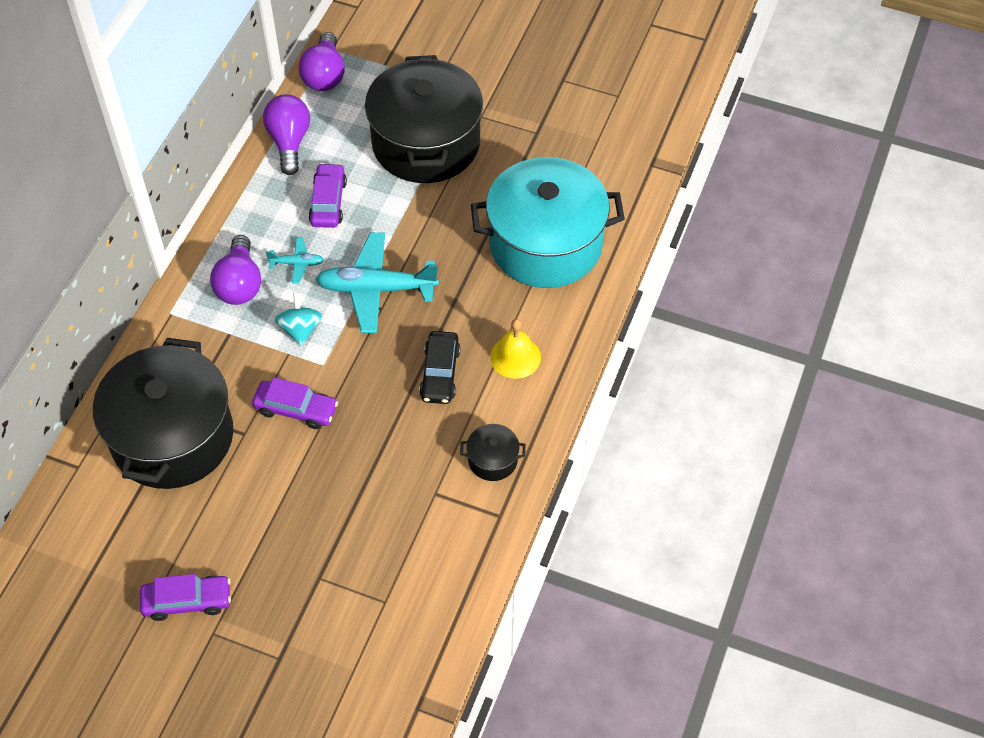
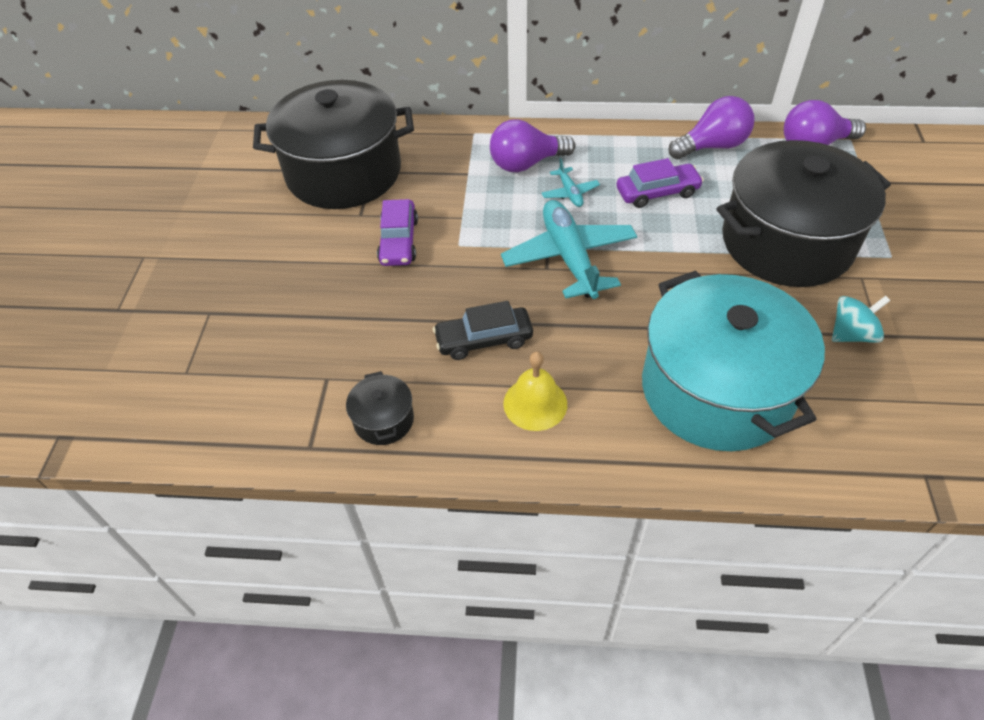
camera: 75 degrees right, 5 degrees down
(187, 601) = (175, 231): purple car -> none
(300, 329) = (493, 217): turquoise spinning top -> turquoise spinning top (852, 334)

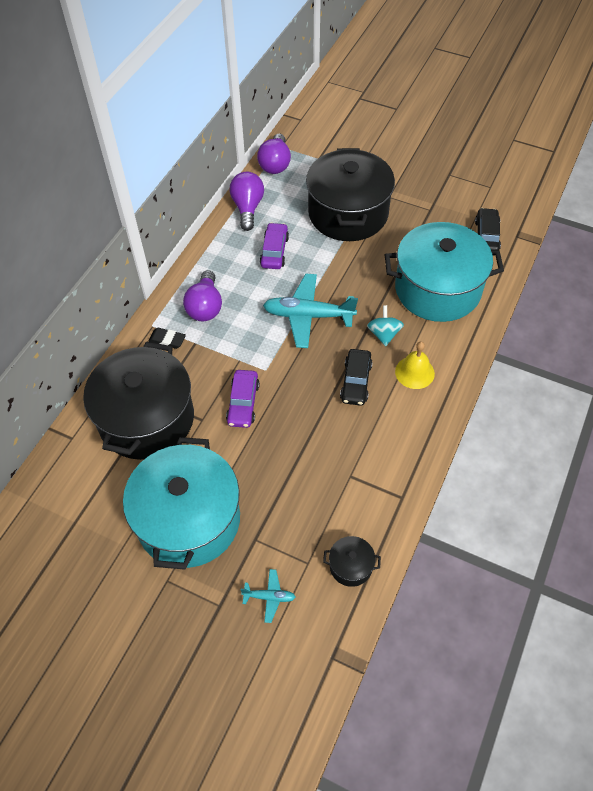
camera: 70 degrees left, 5 degrees up
(222, 248) = (188, 520): none -> turquoise pot
(384, 420) = (396, 452): black pot -> black pot (351, 566)
(399, 241) = (243, 403): purple car -> purple car turned 75 degrees clockwise
(460, 151) = (167, 340): none -> black eraser
(569, 193) = (249, 294): turquoise plane -> turquoise plane (269, 597)
(852, 334) = (425, 220): turquoise spinning top -> turquoise spinning top (384, 334)
(887, 428) = (486, 236): none -> black car

